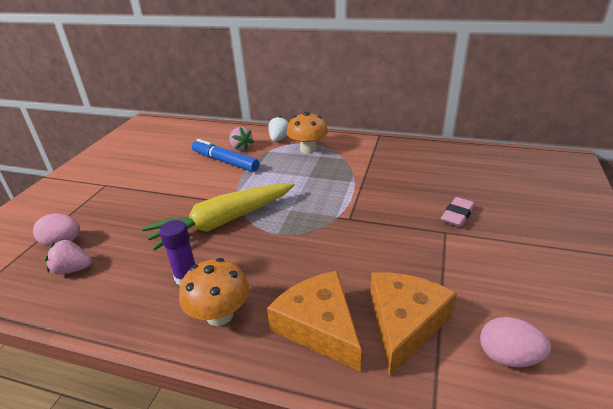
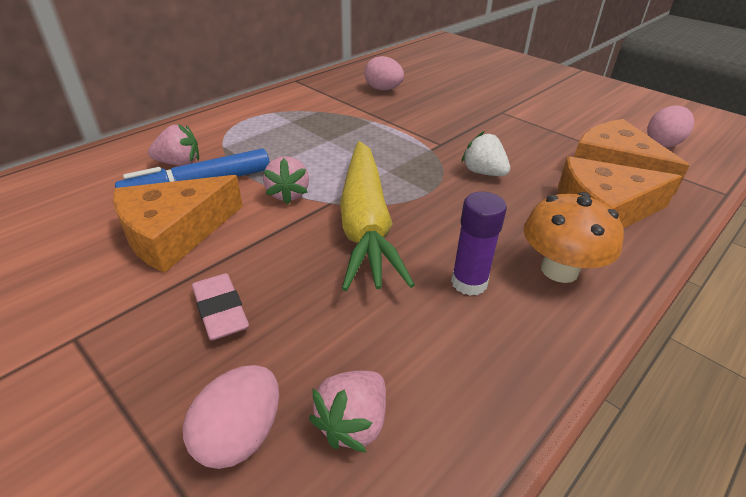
camera: 65 degrees left, 5 degrees up
(181, 173) = (174, 233): none -> orange cheese
(235, 187) = (288, 194): none -> pink strawberry
(279, 139) = (204, 131): white strawberry -> white strawberry (483, 172)
(308, 149) = (263, 122): orange mushroom -> none
(410, 168) = (383, 89): none -> pink egg
(457, 215) = (482, 99): pink eraser -> pink eraser (220, 311)

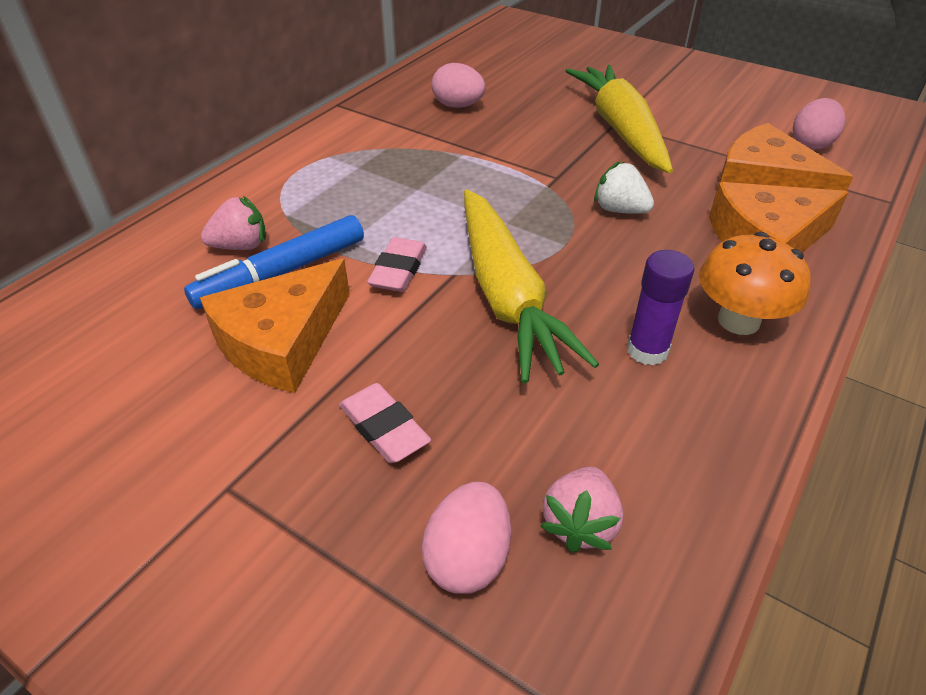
camera: 10 degrees left, 5 degrees up
(288, 194) = (398, 270): pink strawberry -> pink eraser
(504, 117) = (620, 129): none -> yellow carrot

